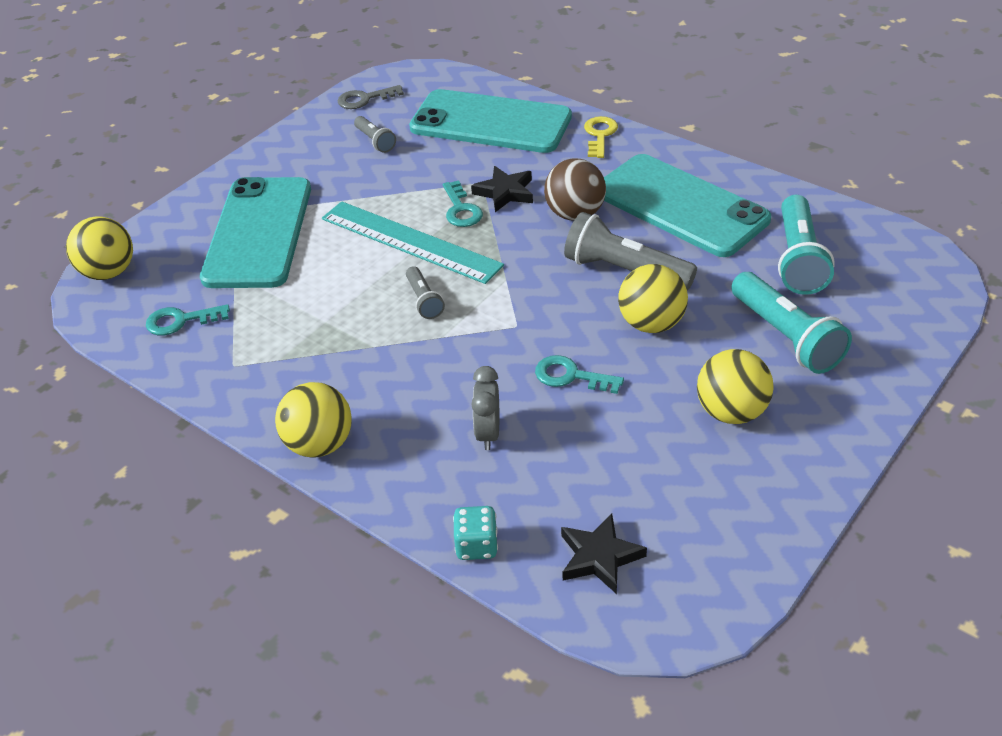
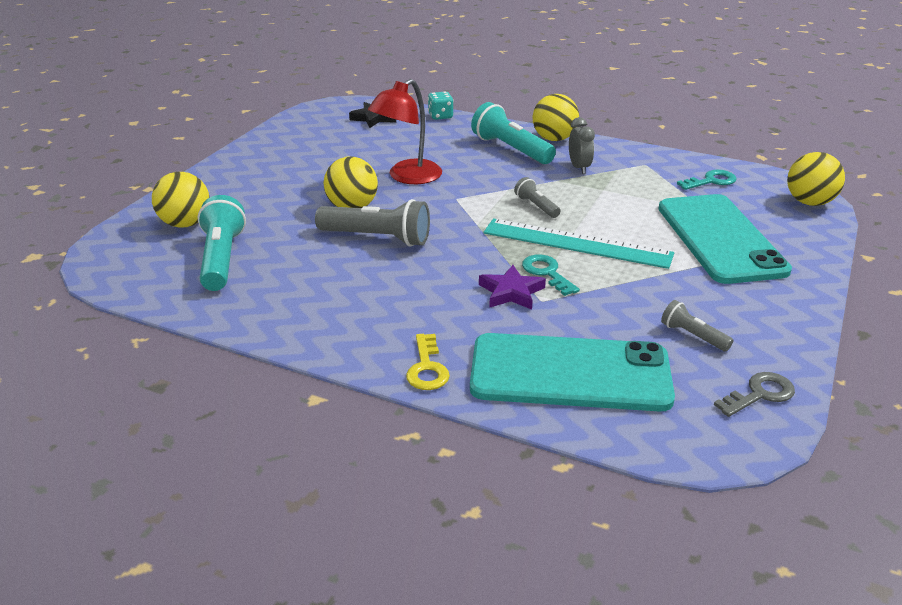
camera: 165 degrees right, 10 degrees down
(488, 433) = (452, 150): grey clock -> grey clock (579, 168)
(505, 192) = (511, 292): black star -> purple star
(570, 376) = (407, 177): turquoise key -> red lamp
(575, 214) = (433, 278): brown ball -> none
(680, 206) = (328, 295): turquoise phone -> none
(731, 412) = (296, 170): yellow ball -> yellow ball (185, 224)
(786, 336) = (248, 208): turquoise flashlight -> turquoise flashlight (511, 149)

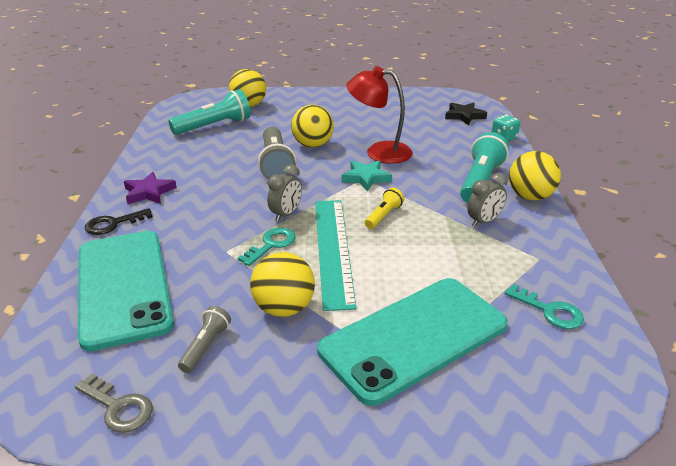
camera: 65 degrees right, 0 degrees up
(427, 368) = (113, 224): yellow key -> black key
(456, 197) = (366, 178): none -> turquoise star
(494, 254) = (286, 214): none -> grey clock
(511, 292) = (231, 235): purple star -> purple star (149, 192)
(536, 206) = (383, 216): grey flashlight -> yellow flashlight
(809, 202) = (581, 405): yellow ball -> yellow ball (284, 308)

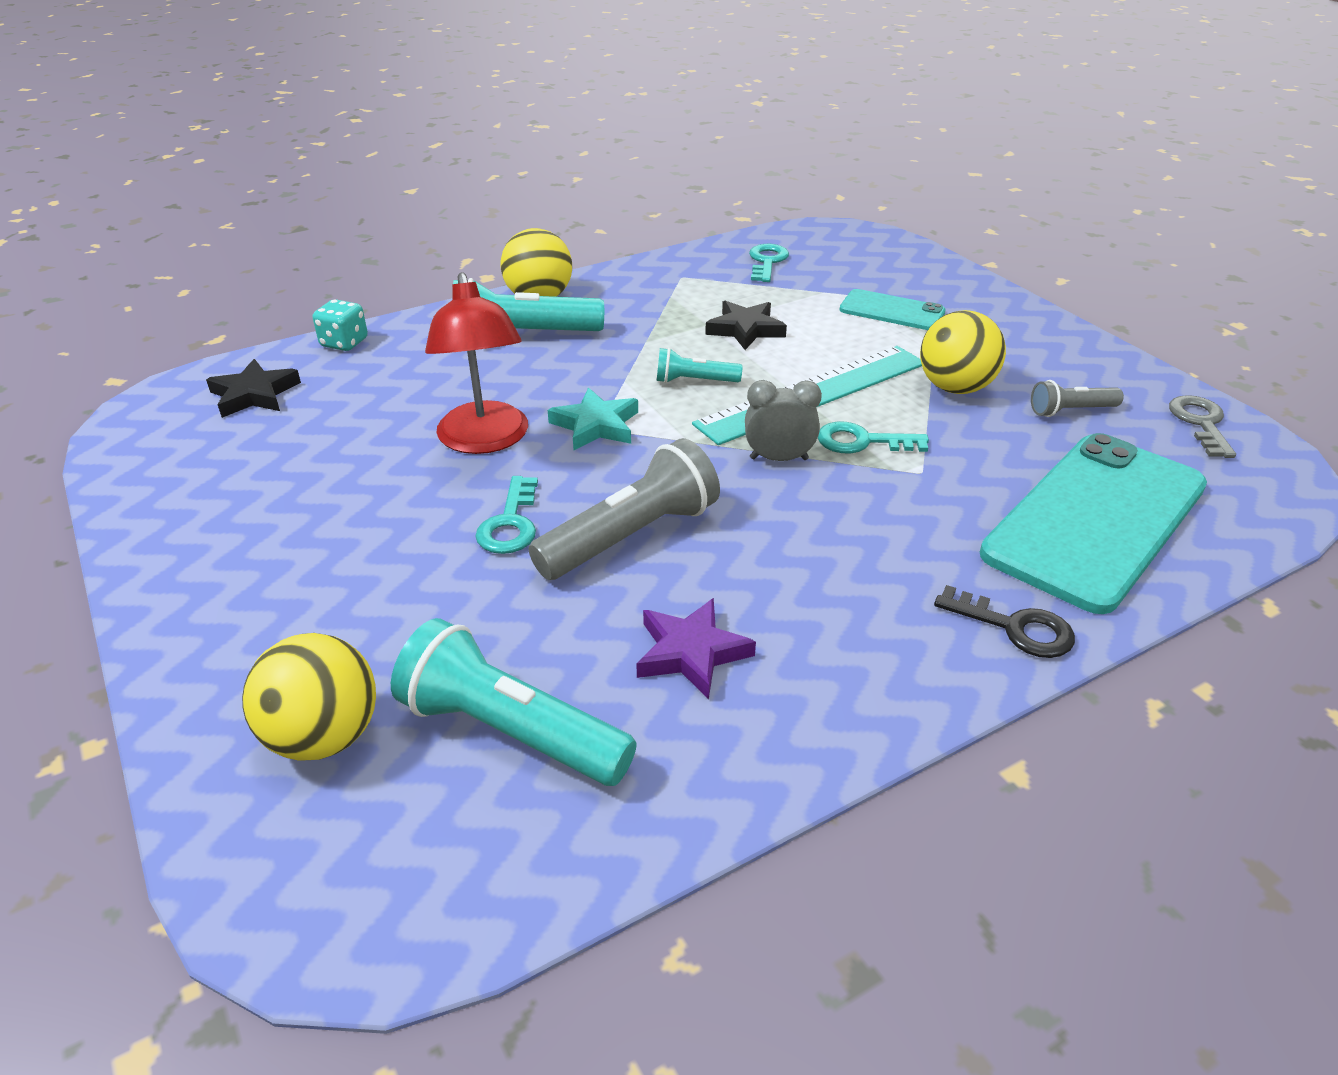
camera: 120 degrees left, 5 degrees up
(149, 192) = (887, 648): purple star -> purple star (691, 652)
(313, 145) = (510, 524): yellow ball -> turquoise key
(383, 216) = (694, 381): yellow flashlight -> turquoise flashlight
(414, 337) = (892, 311): turquoise phone -> turquoise phone, size x0.49
(433, 255) = (745, 329): none -> black star
(483, 222) = (635, 315): grey clock -> none

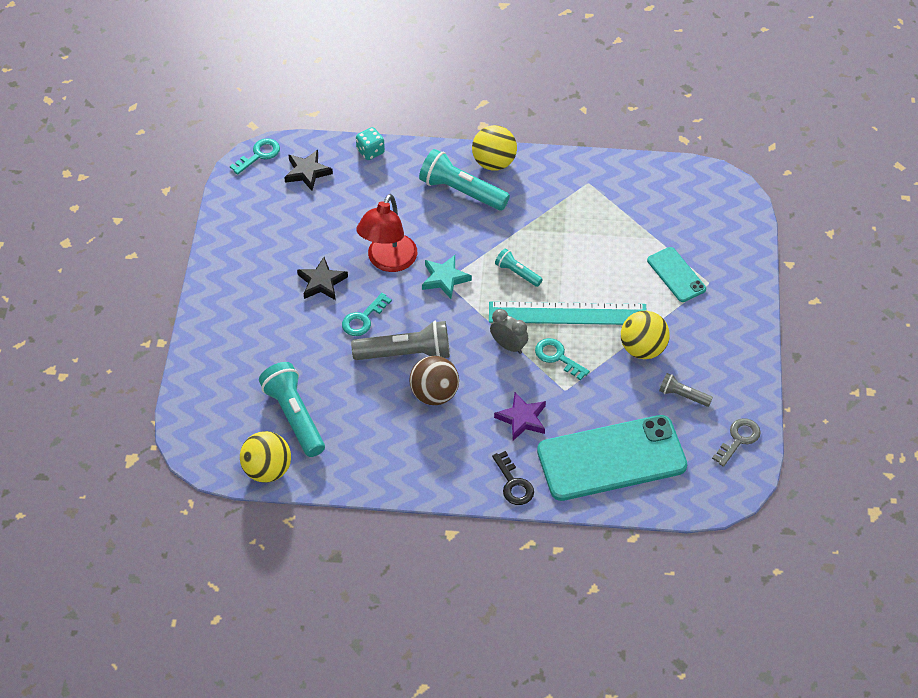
camera: 35 degrees right, 15 degrees up
(324, 737) = (233, 382): yellow ball -> yellow ball (267, 470)
(691, 652) = (381, 422): purple star -> purple star (522, 419)
(738, 567) = (434, 394): none -> brown ball
(745, 329) = (580, 247): black star -> black star (322, 282)
(767, 261) = (650, 194): turquoise key -> turquoise key (259, 155)

